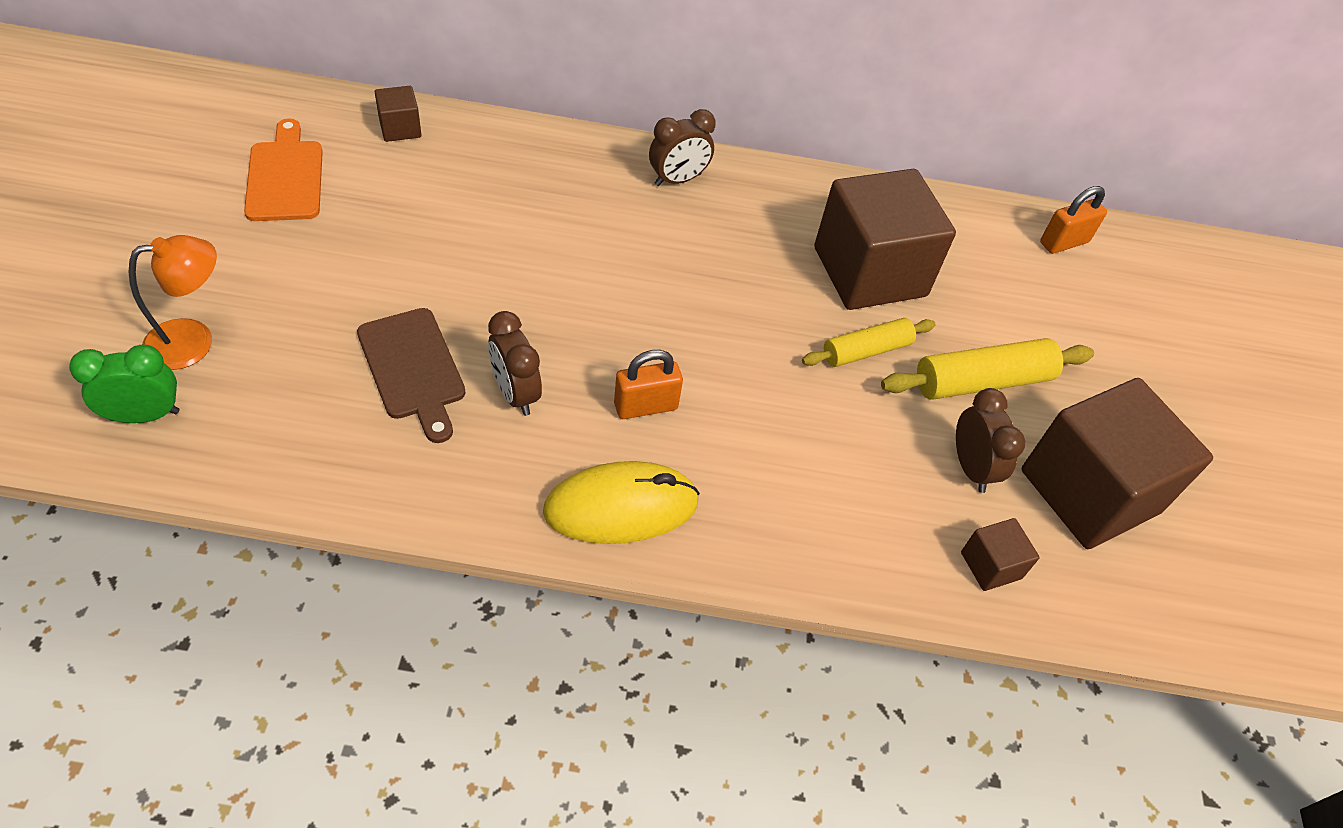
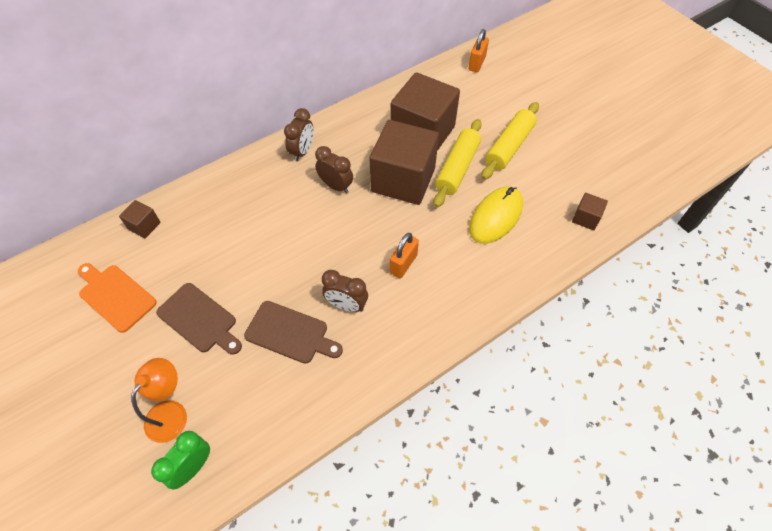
camera: 35 degrees left, 5 degrees up
(336, 271) = (199, 319): none -> brown cutting board
(621, 507) = (441, 314): yellow mouse -> yellow mouse (495, 217)
(866, 351) = (457, 168): yellow rolling pin -> yellow rolling pin, size x1.51
(971, 468) = (541, 185): brown clock -> brown clock (336, 186)
(1089, 491) = (586, 161): brown cube -> brown cube (403, 180)

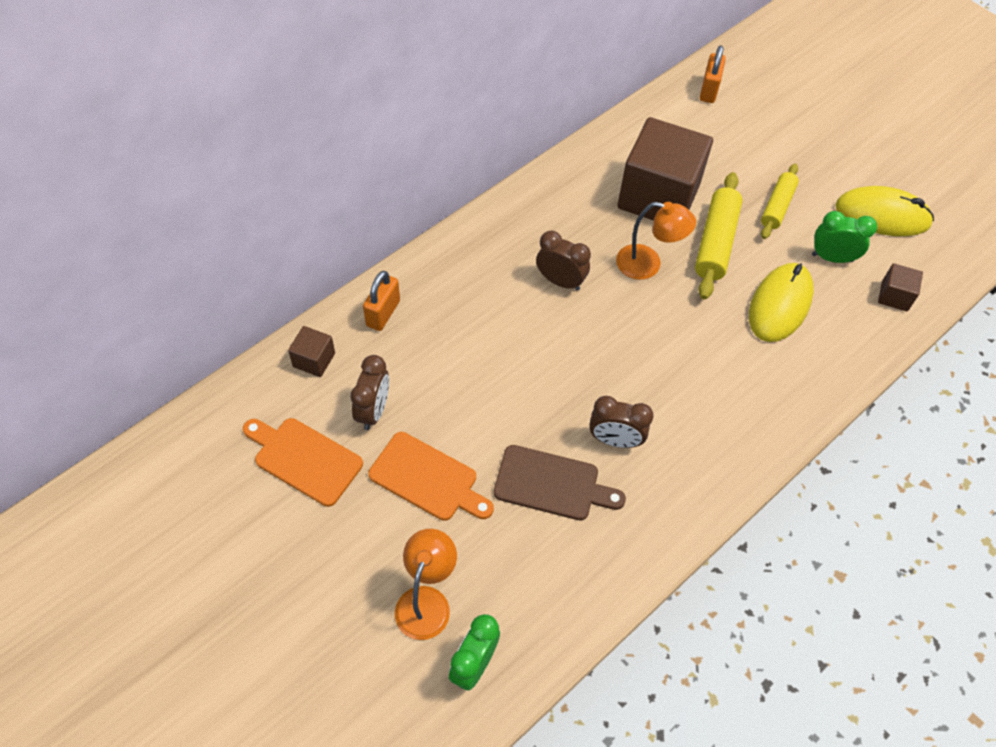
camera: 10 degrees left, 0 degrees up
(199, 319) = (427, 479): brown cutting board -> orange cutting board
(302, 151) = (502, 236): brown clock -> brown clock (373, 411)
(403, 180) = (648, 265): brown cube -> orange lamp
(403, 264) = (675, 379): orange padlock -> orange padlock (383, 313)
(509, 146) = (777, 206): yellow rolling pin -> yellow rolling pin, size x0.66
(543, 186) = (832, 258): none -> green clock
(588, 159) = (882, 215): none -> yellow mouse

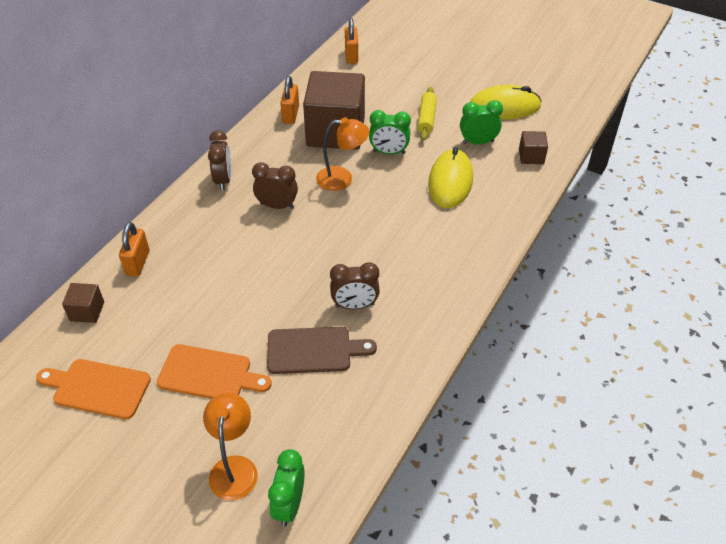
camera: 15 degrees left, 10 degrees down
(373, 411) = (148, 336): brown clock -> brown clock (223, 180)
(610, 158) = (290, 114): none -> orange padlock
(715, 242) = (389, 152): yellow rolling pin -> green clock

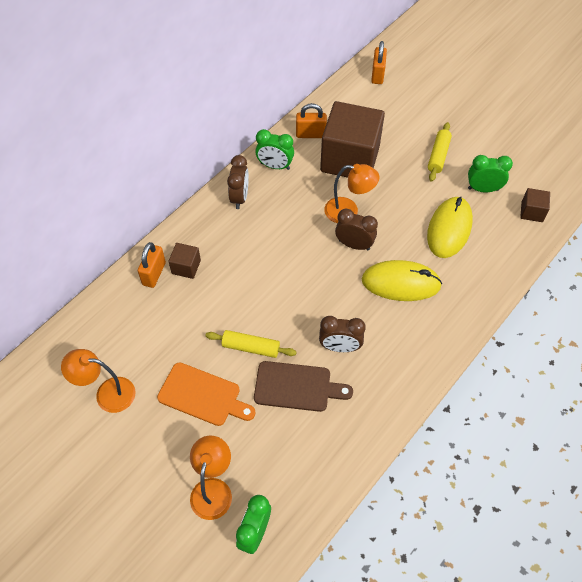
camera: 10 degrees right, 10 degrees up
(87, 311) = (105, 316): brown cube -> brown cube (186, 267)
(98, 388) = (107, 393): orange cutting board -> orange lamp
(256, 319) = (251, 347): none -> yellow rolling pin
(277, 206) = (284, 232): brown clock -> brown clock (354, 245)
(290, 114) = (310, 134): orange padlock -> orange padlock turned 75 degrees clockwise
(389, 152) = (396, 188): green clock -> green clock (275, 166)
(504, 107) = (515, 153): yellow mouse -> yellow mouse (401, 283)

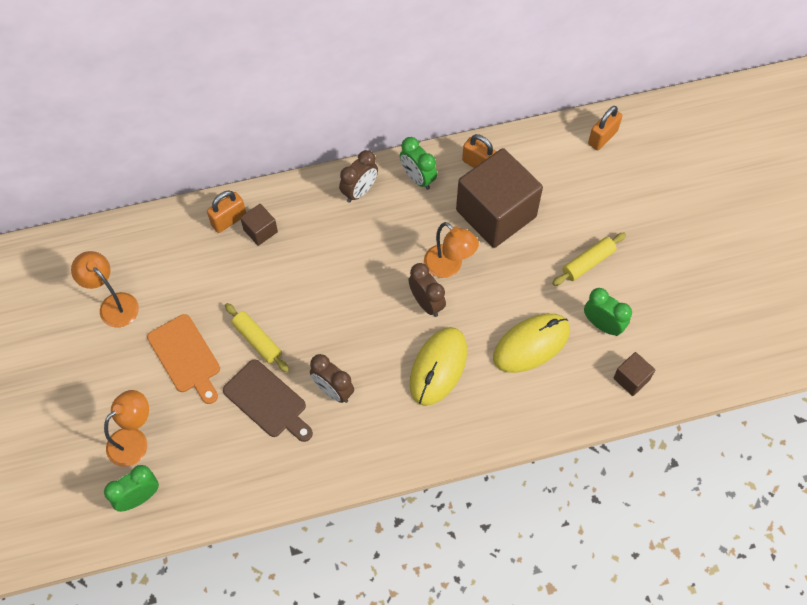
camera: 35 degrees right, 5 degrees up
(401, 283) = (438, 367): yellow mouse -> yellow mouse turned 75 degrees clockwise

